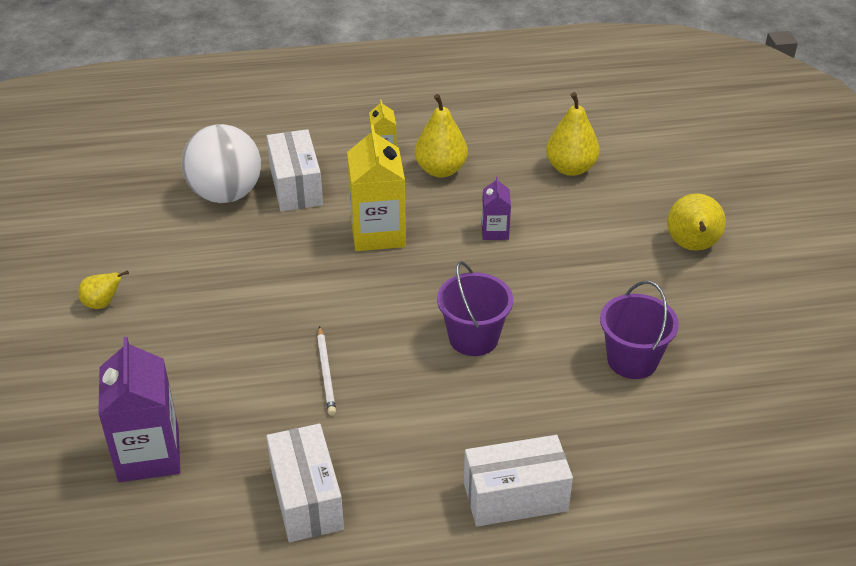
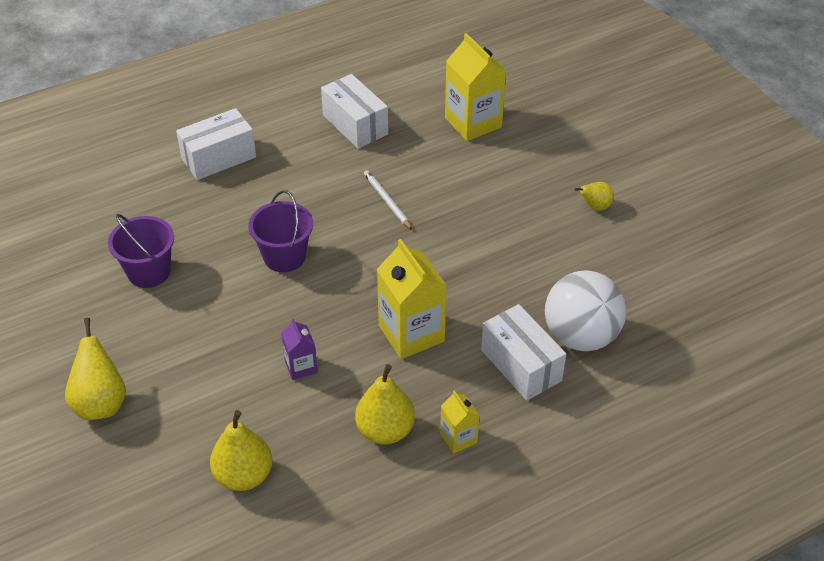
camera: 160 degrees right, 5 degrees up
(149, 454) = (473, 123): purple carton -> yellow carton

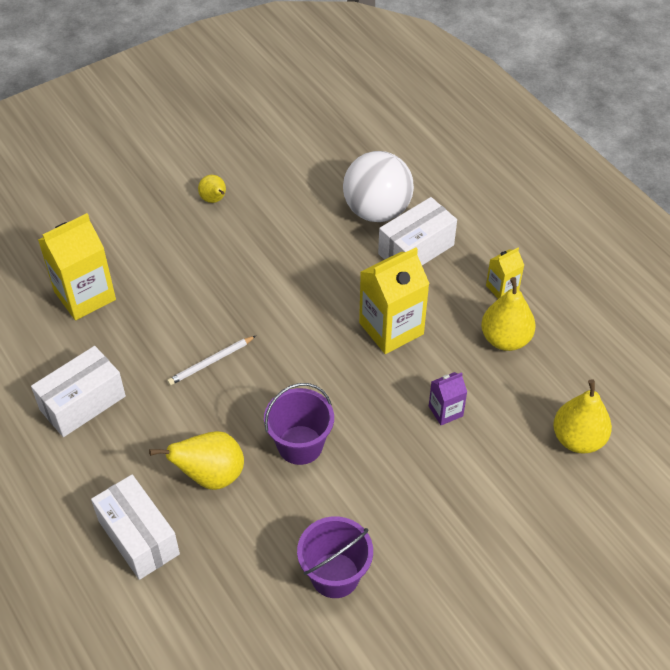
camera: 95 degrees left, 5 degrees up
(101, 403) = (524, 581): yellow pear -> yellow pear (211, 475)

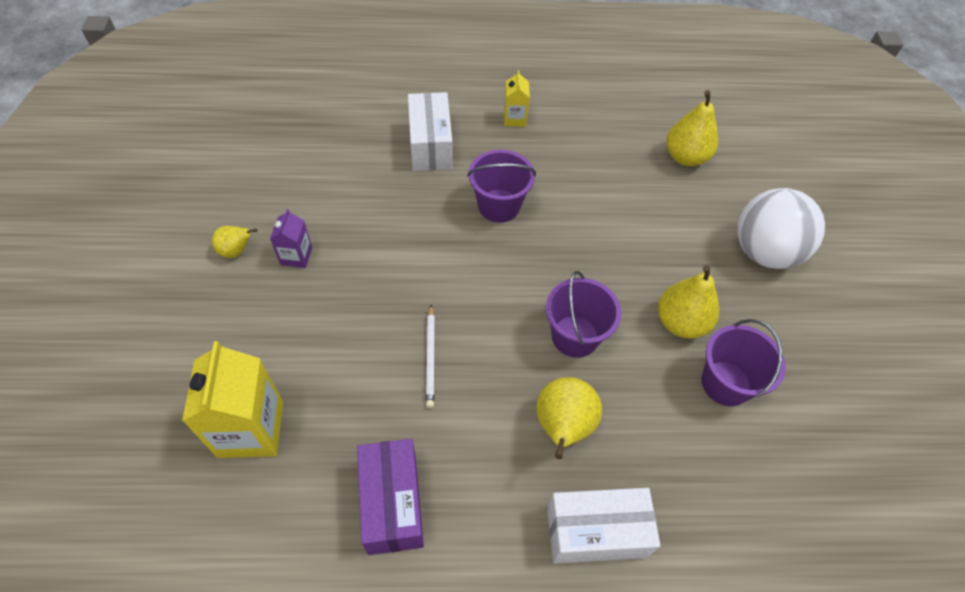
camera: 60 degrees left, 5 degrees up
(82, 403) = (392, 503): white box -> purple box
(377, 211) = (366, 146): white ball -> white ball (764, 252)
(391, 328) = (499, 206): yellow carton -> purple bucket
(445, 411) = (608, 218): purple carton -> purple carton (296, 256)
(505, 339) = (565, 144): yellow pear -> yellow pear (681, 322)

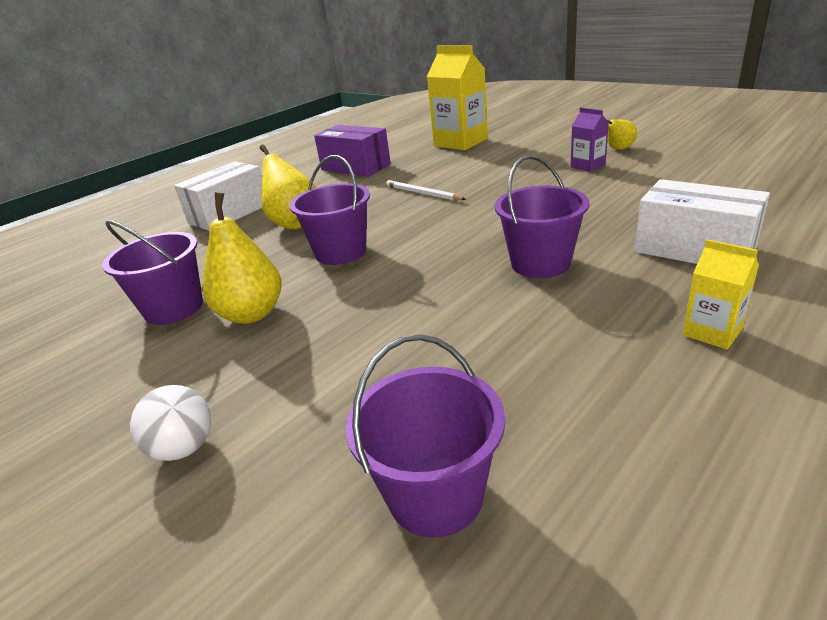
camera: 140 degrees right, 25 degrees down
(685, 157) = (435, 495): yellow pear -> purple bucket
(764, 252) = (184, 448): white ball -> white ball, size x0.50

